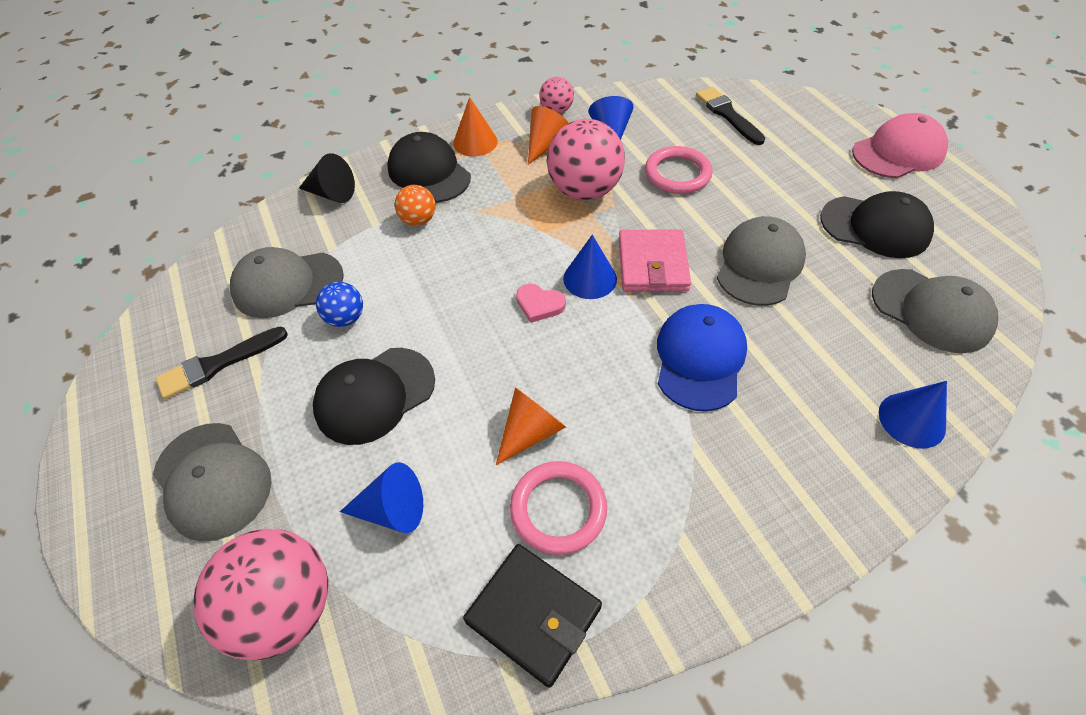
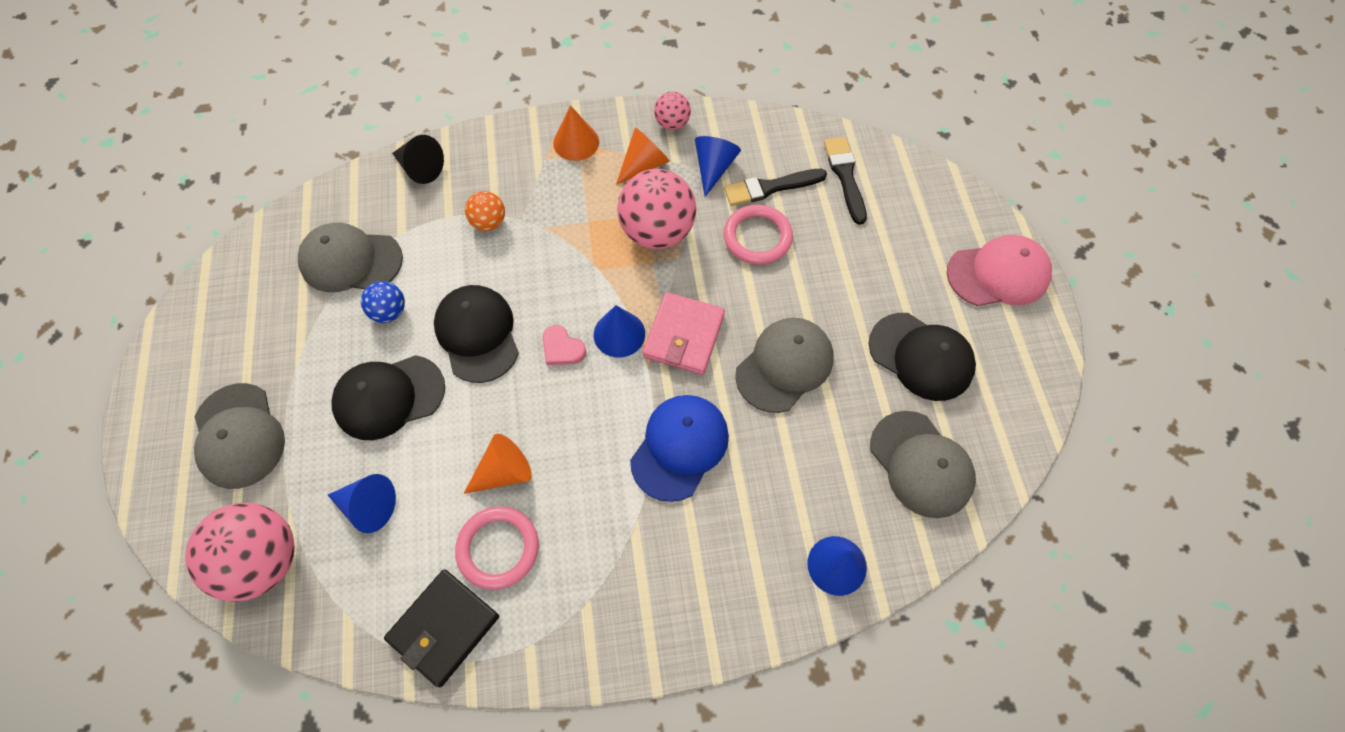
camera: 15 degrees right, 10 degrees up
(218, 364) = (271, 327): black brush -> black brush (770, 187)
(429, 173) = (518, 168): black cap -> black cap (477, 334)
(533, 614) = (444, 628): black wallet -> black wallet turned 75 degrees clockwise

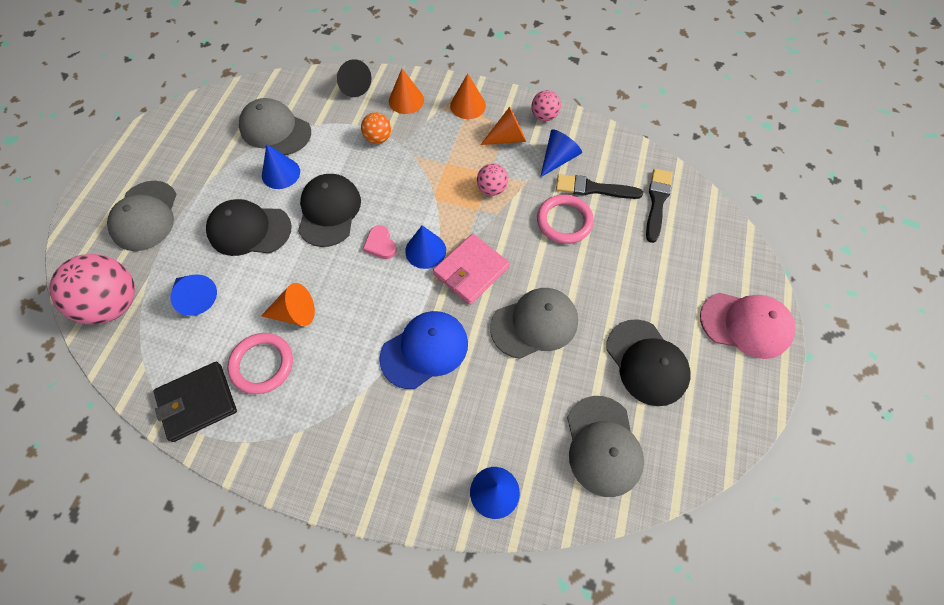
camera: 25 degrees right, 0 degrees up
(389, 312) = (281, 173): blue ball -> blue cone
(497, 163) = (406, 100): none -> orange cone
(657, 232) = (492, 189): pink ball -> pink ball, size x0.51

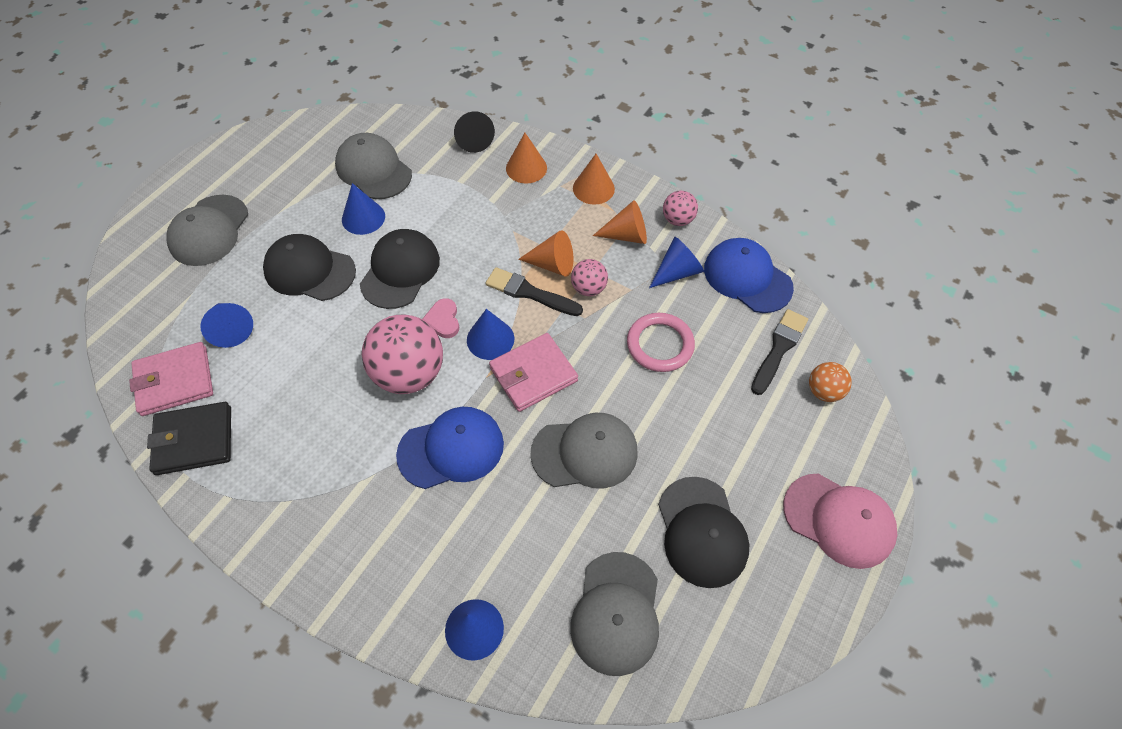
camera: 15 degrees right, 5 degrees down
(114, 304) = (147, 315): pink ball -> pink ball (409, 374)
(161, 356) = (174, 381): none -> pink wallet
(262, 364) = (273, 418): pink ring -> none
(295, 313) = (326, 372): orange cone -> orange cone (552, 264)
(378, 138) = (481, 203): orange ball -> orange ball (823, 391)
(593, 188) = (707, 315): black brush -> black brush (529, 293)
(614, 151) = (747, 277): none -> blue cap

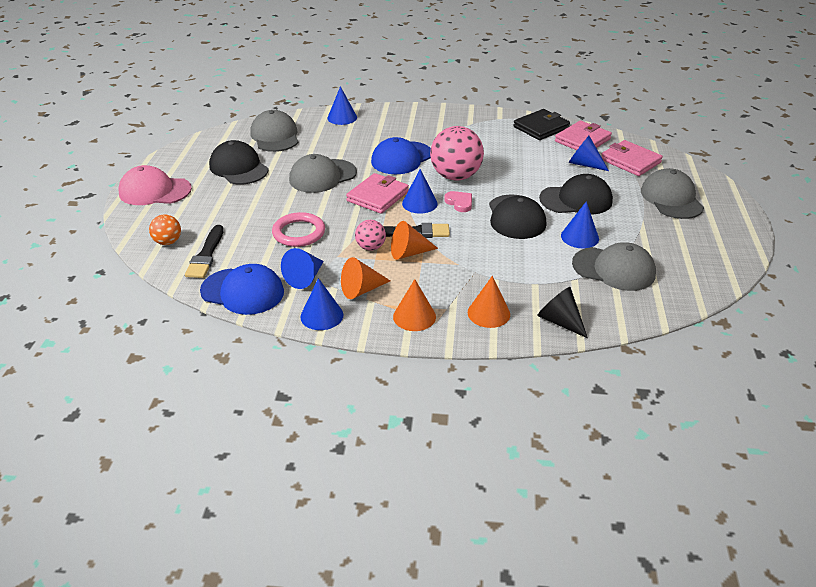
camera: 155 degrees right, 20 degrees down
(170, 310) = (630, 161): none -> pink wallet
(677, 220) = (322, 315): pink ball -> blue cone

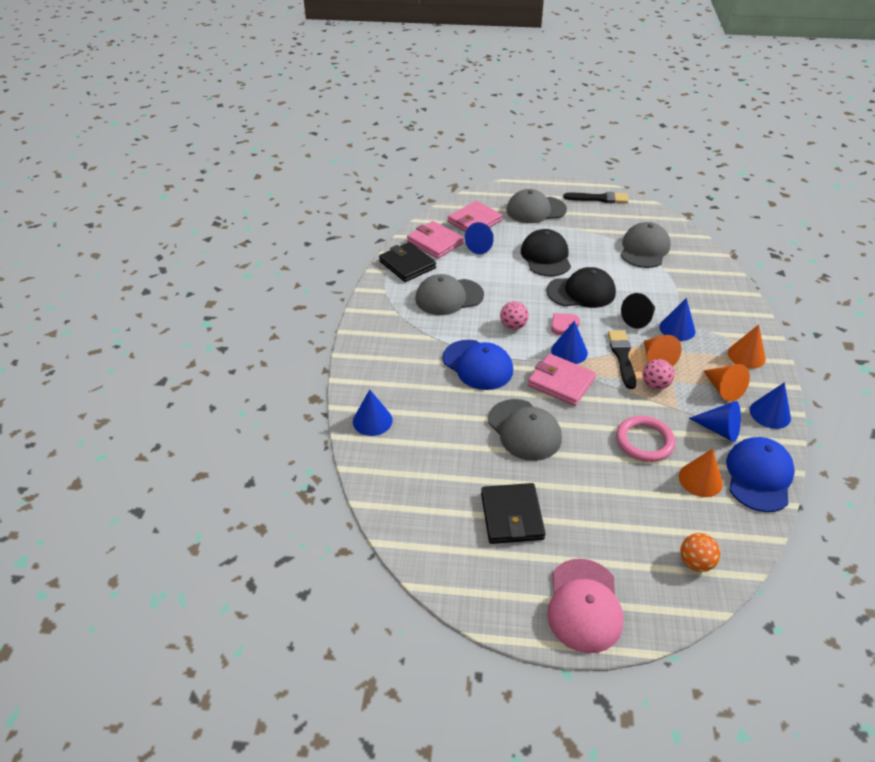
camera: 90 degrees left, 5 degrees up
(206, 255) = (709, 518): black brush -> black brush (599, 198)
(239, 168) = (512, 516): black cap -> black wallet
(275, 136) = (423, 486): grey cap -> grey cap (449, 297)
(455, 176) = (513, 326): pink ball -> pink ball, size x0.51
(488, 313) = (725, 315): orange cone -> orange cone (700, 479)
(560, 321) = (719, 280): black cone -> black cone (639, 319)
(579, 237) = (604, 260): blue cone -> blue cone (677, 329)

